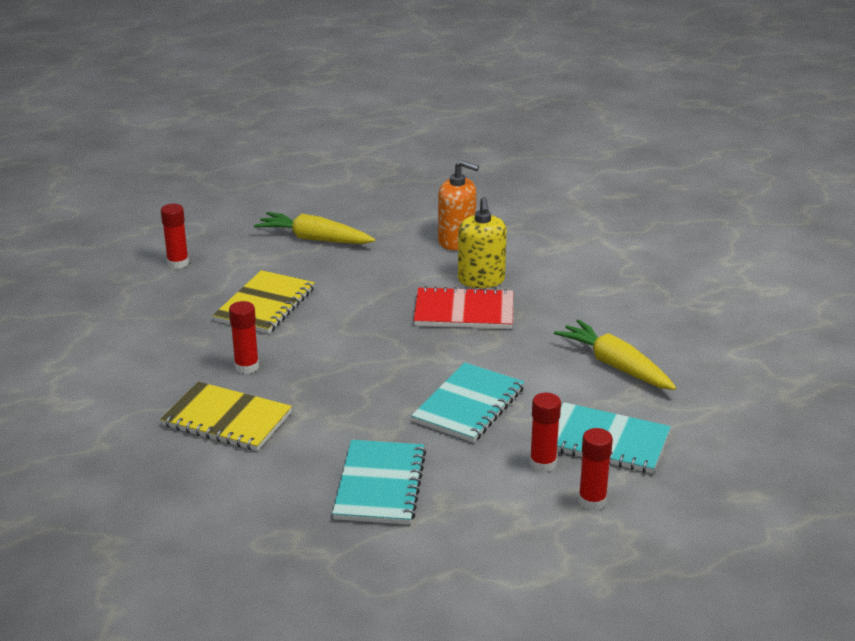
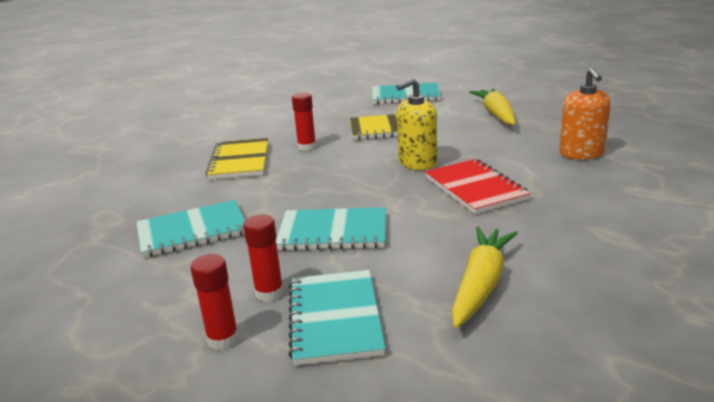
camera: 65 degrees right, 5 degrees down
(178, 263) = (405, 96): red glue stick -> turquoise notebook
(481, 280) = (536, 180): yellow soap dispenser -> yellow soap dispenser (417, 163)

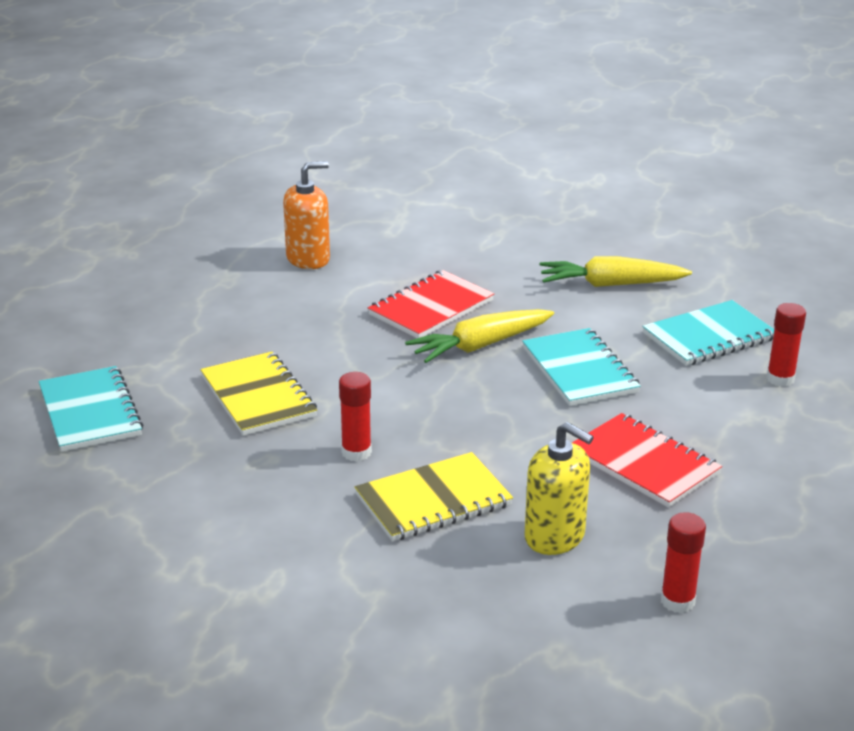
camera: 115 degrees left, 5 degrees up
(192, 231) = (643, 463): turquoise notebook -> red notebook
(269, 293) = (705, 376): red glue stick -> red glue stick (677, 601)
(417, 163) = (376, 353): yellow soap dispenser -> yellow soap dispenser (555, 536)
(496, 114) = (180, 321): yellow carrot -> yellow carrot (480, 346)

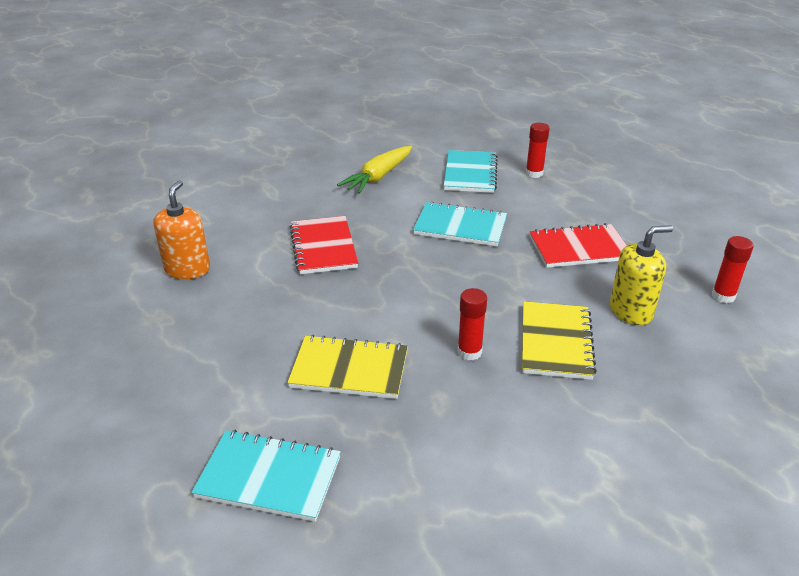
camera: 55 degrees left, 5 degrees up
(480, 346) = (392, 248): yellow carrot -> none

